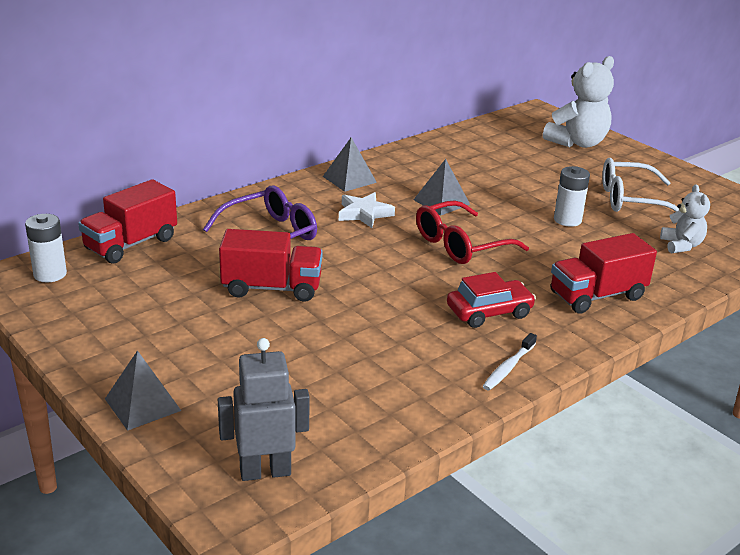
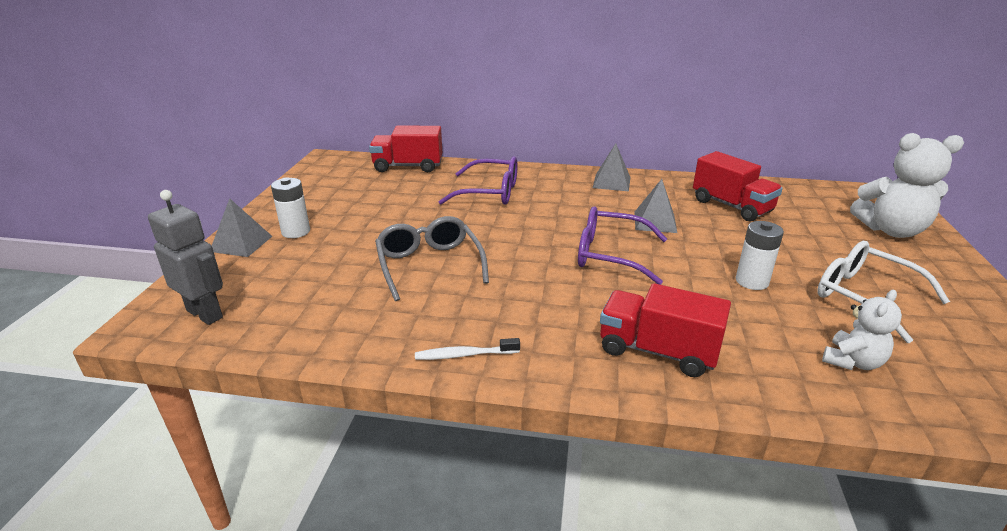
camera: 50 degrees right, 0 degrees up
(50, 274) = (343, 165): white battery -> white battery (296, 232)
(272, 288) = (427, 220): red truck -> red truck (731, 206)
(355, 323) = (429, 265): none -> grey glasses
(364, 214) = (577, 206): white star -> none
(460, 245) = (610, 255): red glasses -> purple glasses
(489, 312) = (534, 309): red car -> none

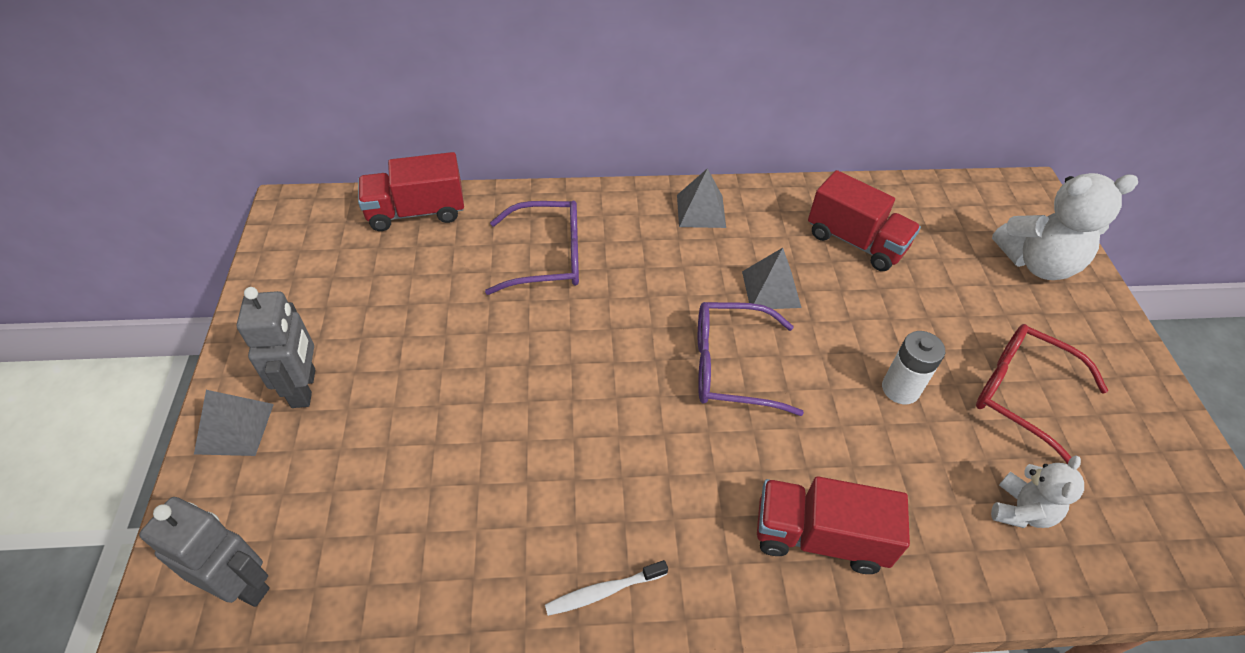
camera: 15 degrees left, 20 degrees up
(296, 232) = (304, 388): white battery -> grey robot
(429, 265) = (511, 427): grey glasses -> none
(864, 297) = (1021, 394): white glasses -> red glasses

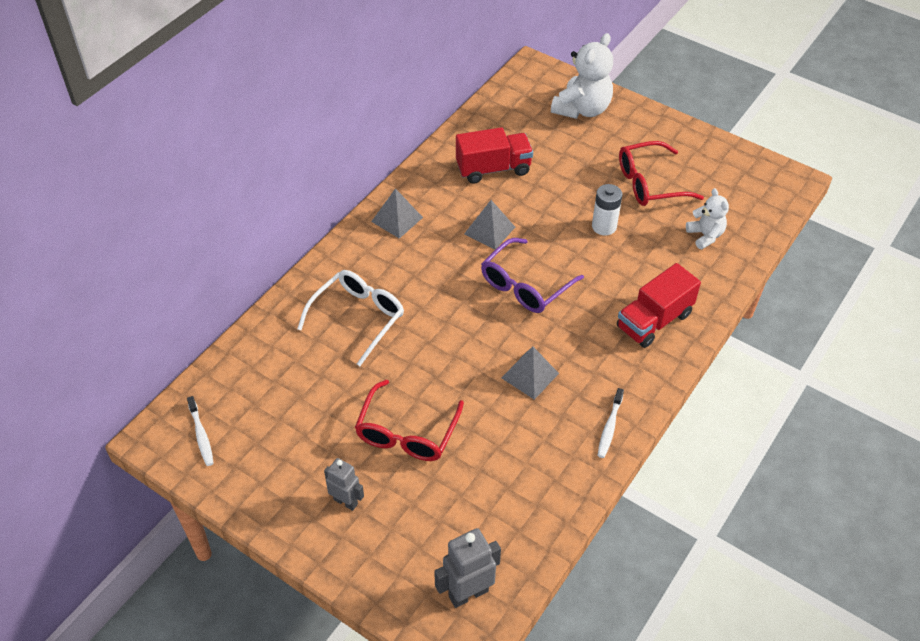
camera: 50 degrees left, 0 degrees up
(234, 428) = (344, 553): grey pyramid -> grey pyramid (530, 375)
(304, 388) = (346, 501): grey robot -> grey robot, size x0.66
(313, 234) = (201, 435): none -> white toothbrush
(416, 212) = (241, 365): red truck -> none
(433, 385) = (407, 433): none -> red glasses
(548, 257) = (358, 318): purple glasses -> white glasses

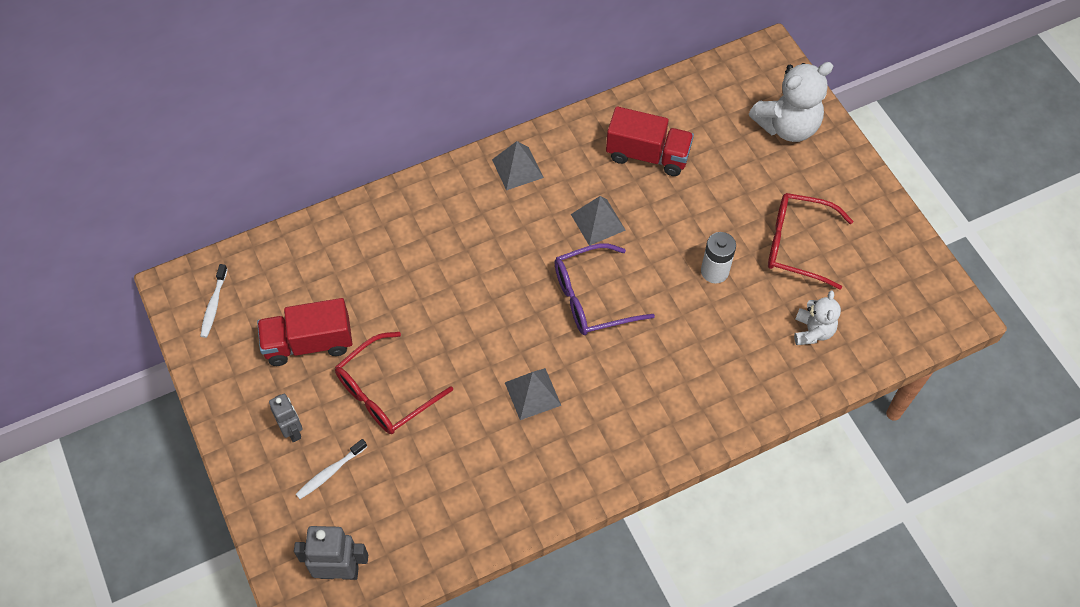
camera: 30 degrees right, 10 degrees up
(358, 318) = (415, 256): white glasses -> none
(609, 427) = (570, 484): white toothbrush -> white toothbrush (330, 472)
(654, 320) = (692, 398): red truck -> red truck (309, 343)

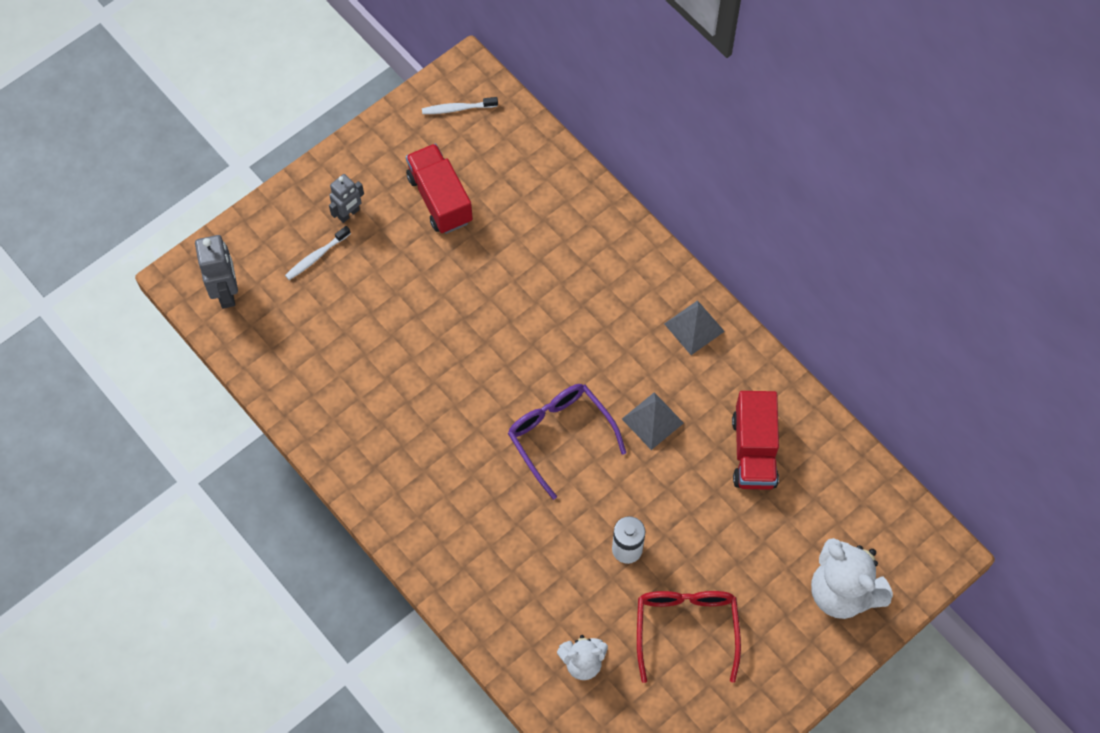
camera: 75 degrees right, 5 degrees up
(330, 472) = (316, 256): white toothbrush -> white toothbrush turned 75 degrees counterclockwise
(385, 393) = (406, 278): red glasses -> none
(532, 394) = (438, 407): grey pyramid -> none

